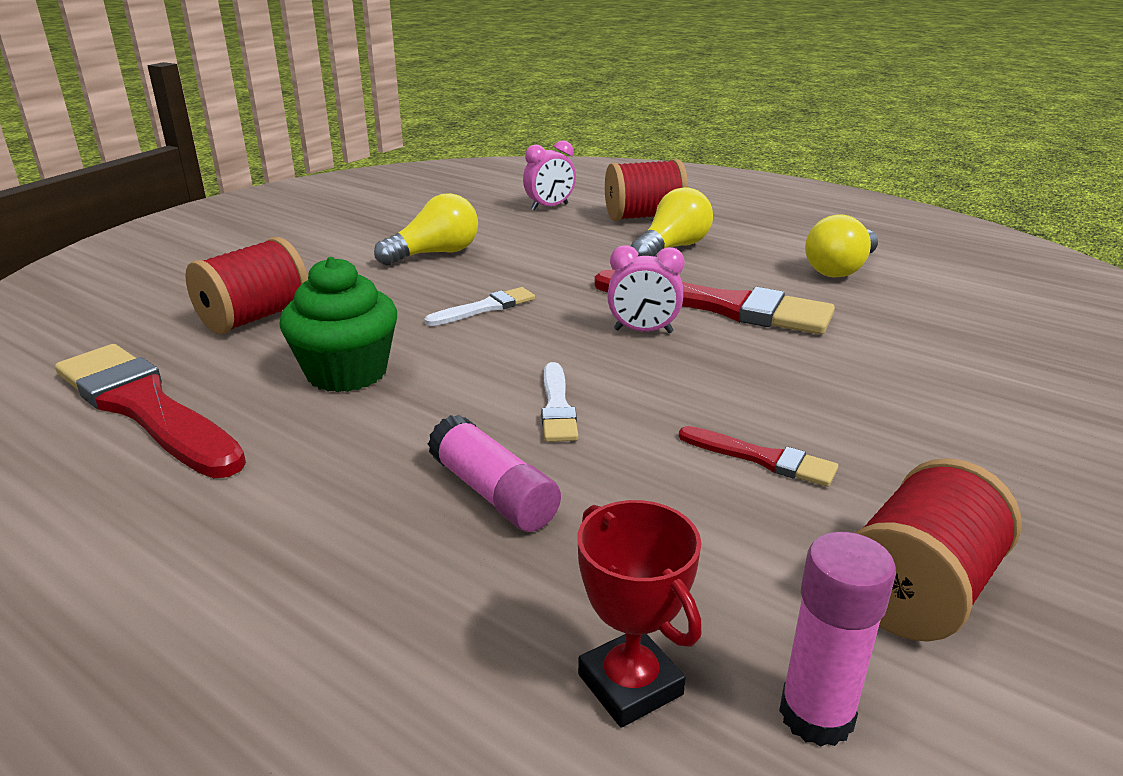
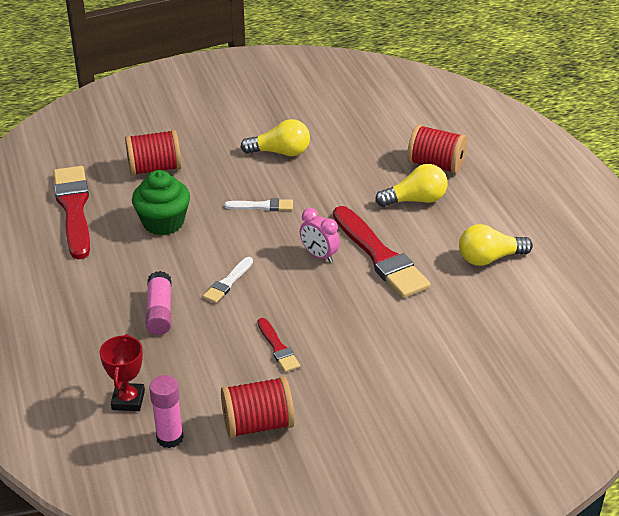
camera: 35 degrees right, 10 degrees up
(549, 207) = (389, 133): pink clock -> none

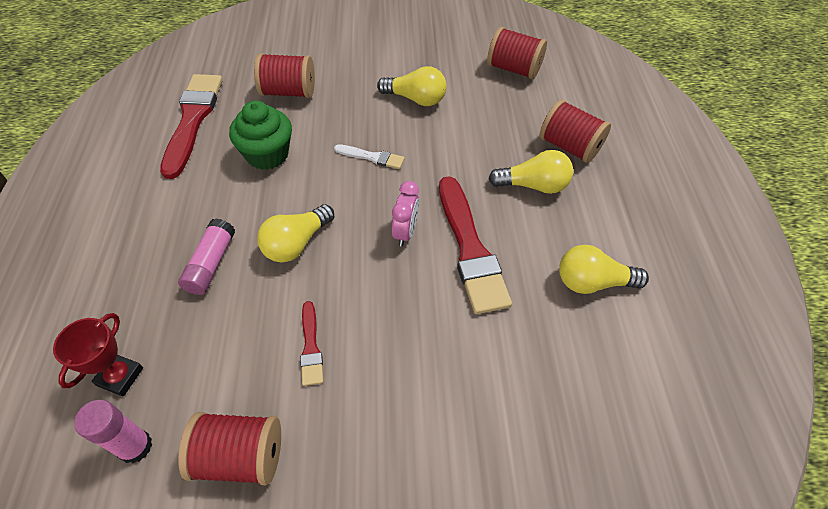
camera: 15 degrees right, 15 degrees up
(228, 282) = (296, 243): white brush -> yellow light bulb
(319, 255) = (405, 232): pink clock -> pink clock turned 135 degrees counterclockwise
(361, 111) = (513, 69): none -> red spool

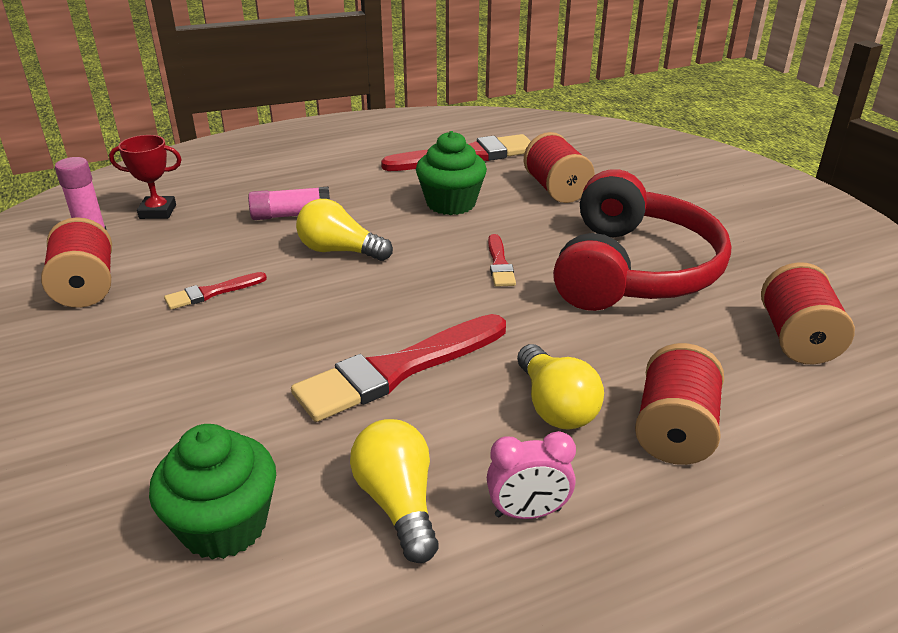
camera: 70 degrees right, 20 degrees down
(372, 157) = (499, 264): white brush -> red brush
(405, 232) = (396, 314): pink clock -> pink clock (528, 512)
(415, 99) = (632, 270): yellow light bulb -> red headphones
(590, 377) = (224, 525): none -> green cupcake

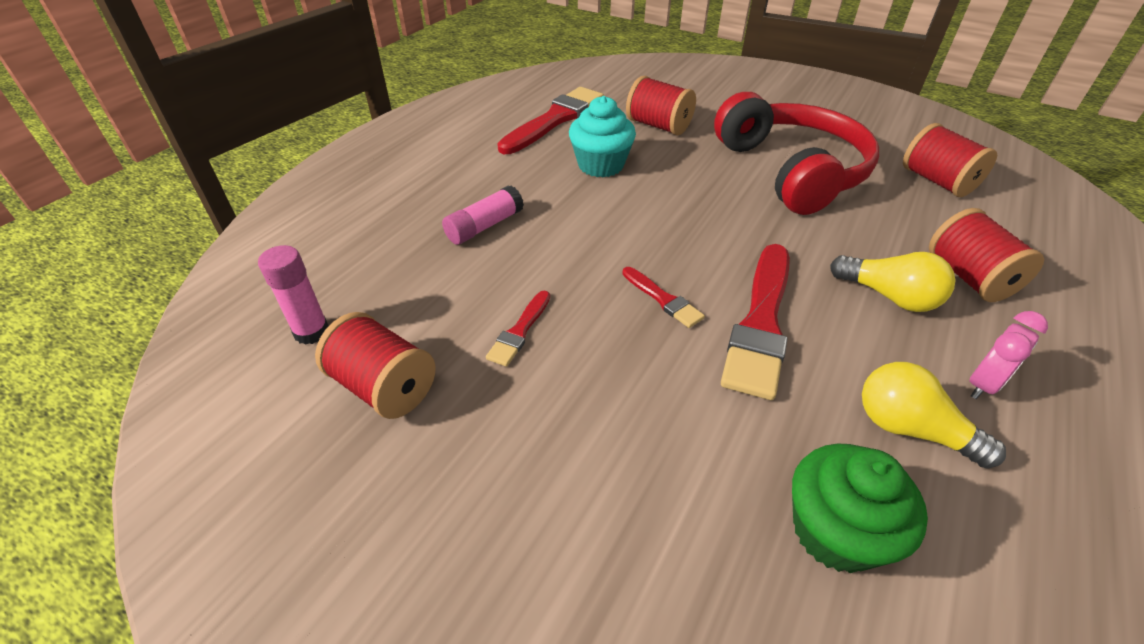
camera: 35 degrees left, 10 degrees up
(157, 212) = (345, 275): red trophy -> none
(340, 251) = (573, 242): yellow light bulb -> none
(451, 203) = (600, 165): green cupcake -> turquoise cupcake
(499, 264) = (705, 202): red brush -> red brush (663, 299)

